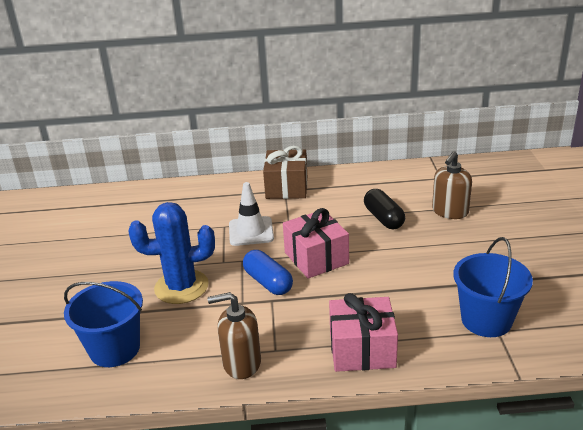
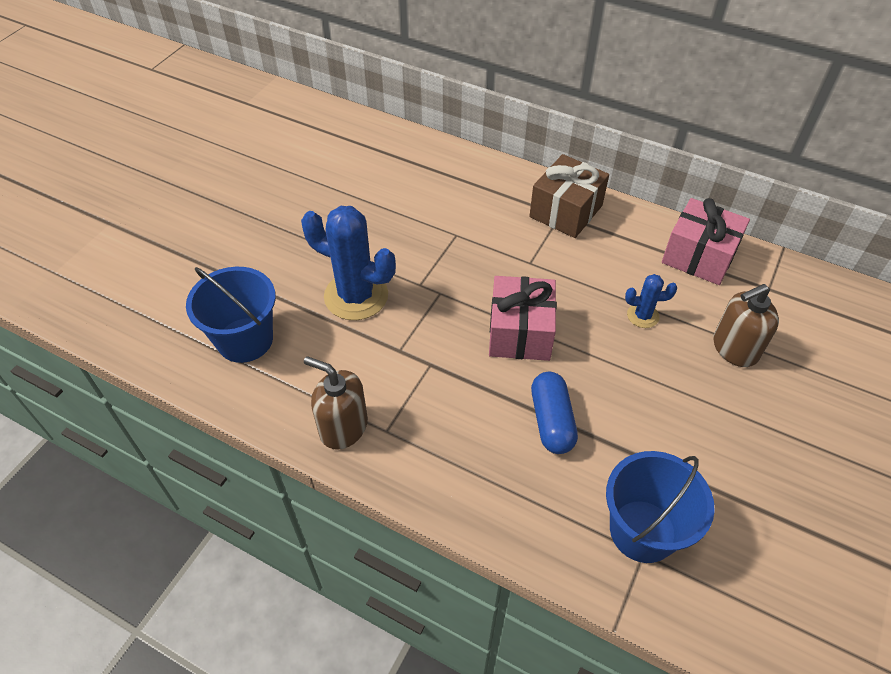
camera: 30 degrees right, 20 degrees up
(251, 231) = (478, 257): white traffic cone -> none
(268, 282) = (444, 338): blue capsule -> blue capsule (551, 421)
(362, 350) = (472, 484): pink gift -> pink gift (699, 256)
(383, 218) = (642, 316): black capsule -> blue cactus

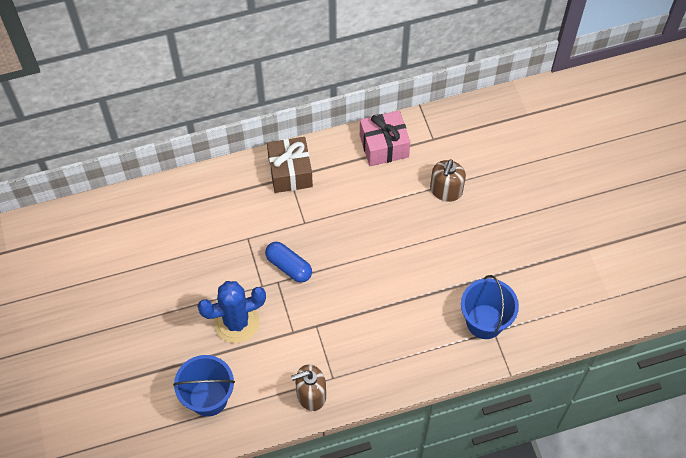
camera: 45 degrees left, 10 degrees up
(520, 332) = (341, 269): pink gift -> none
(551, 421) = (400, 304): blue capsule -> blue capsule (289, 266)
(642, 316) = (389, 208): blue cactus -> none

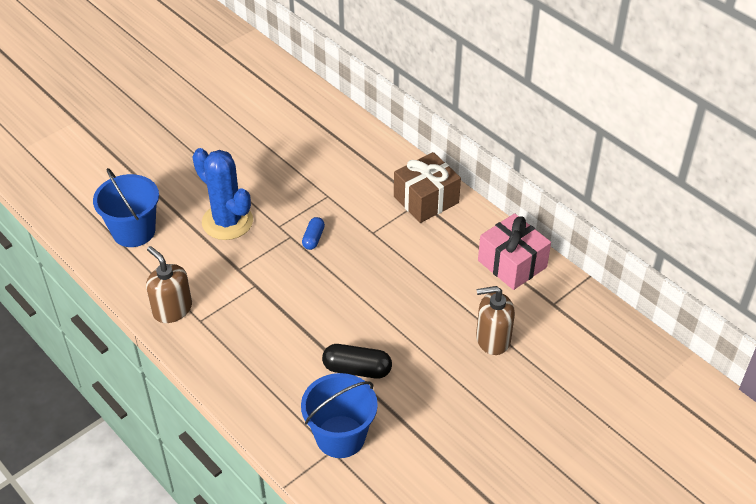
camera: 65 degrees right, 15 degrees down
(289, 266) = (313, 238): blue capsule -> blue capsule, size x0.62
(431, 287) = (357, 369): none -> black capsule

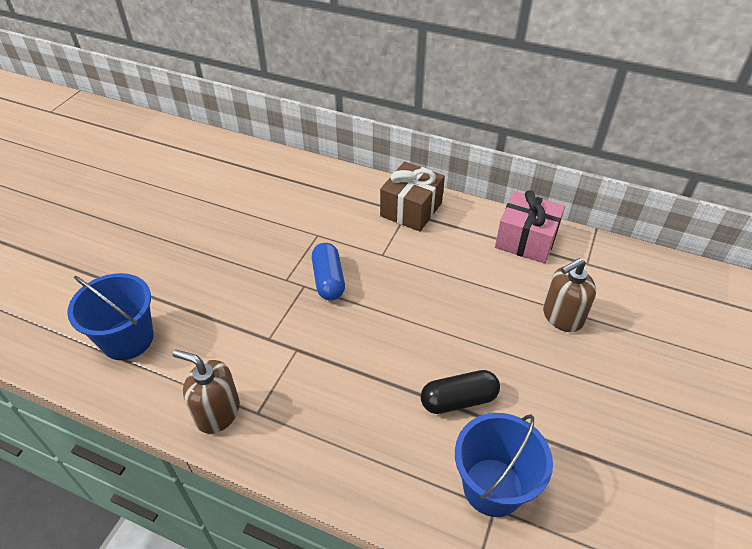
camera: 25 degrees left, 0 degrees up
(227, 222) = (229, 293): blue cactus -> none
(313, 238) = (328, 280): blue capsule -> blue capsule, size x1.61

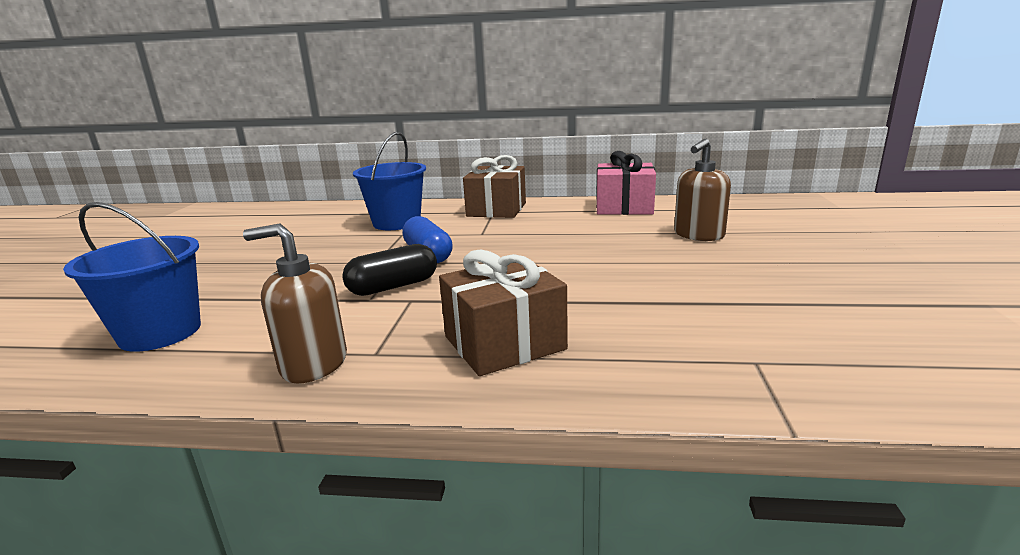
camera: 15 degrees left, 25 degrees down
(342, 429) = (504, 343): none -> brown gift
(458, 400) = (636, 297): black capsule -> black capsule (393, 287)
(492, 487) = (735, 346): blue bucket -> blue bucket (396, 223)

